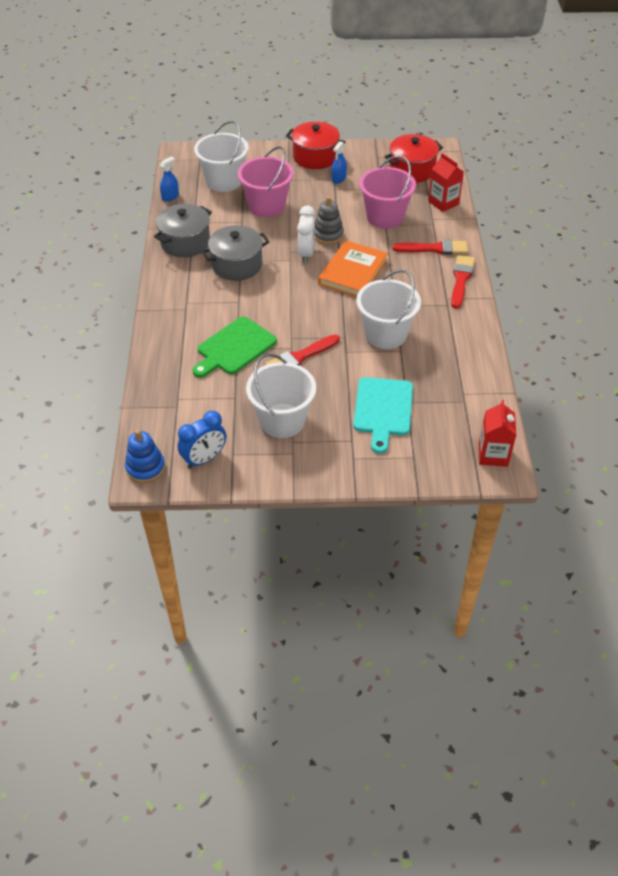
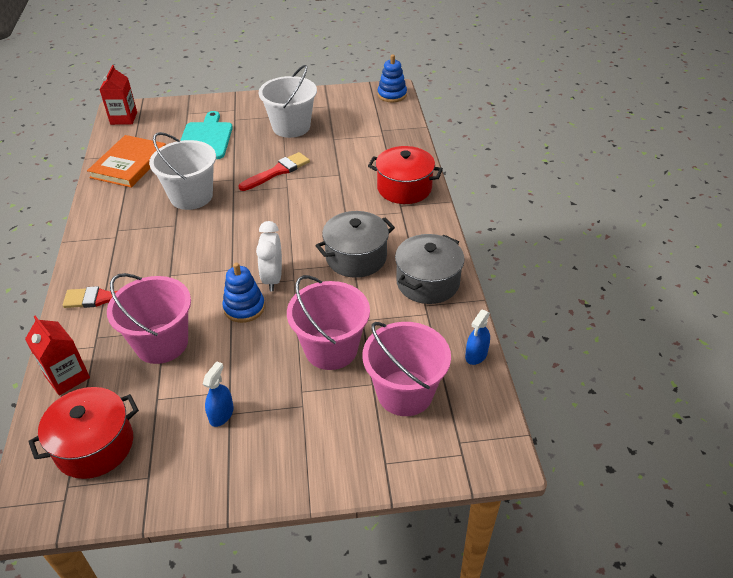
camera: 175 degrees right, 5 degrees down
(204, 459) = (349, 102): blue clock -> none
(224, 181) = (405, 393): white bucket -> pink bucket
(234, 348) = (341, 174): green cutting board -> none
(315, 157) = (259, 465): red pot -> red pot (404, 188)
(328, 235) = (244, 308): grey stacking toy -> blue stacking toy
(353, 272) = (217, 259): orange book -> orange book (129, 164)
(461, 279) = (90, 259): red brush -> none

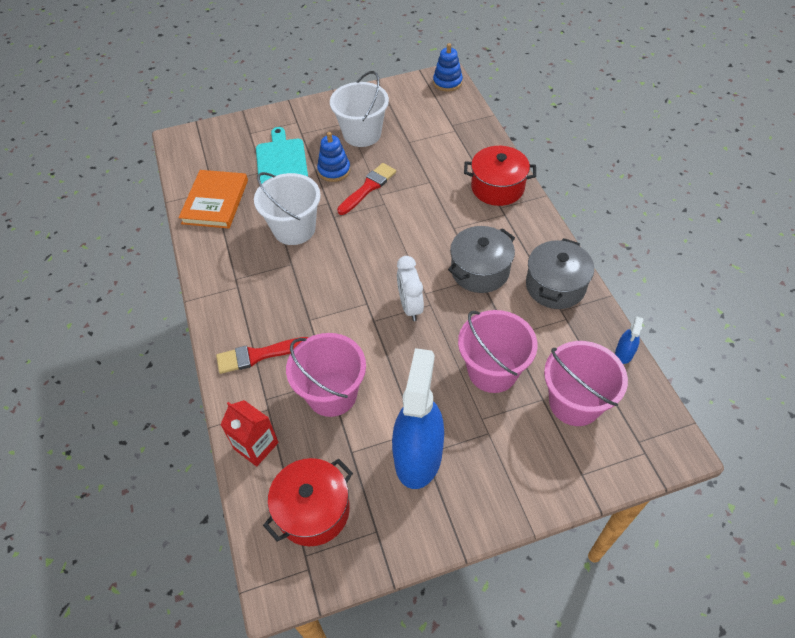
camera: 10 degrees left, 10 degrees up
(124, 118) = (186, 148): red carton -> none
(221, 414) = (418, 456): blue spray bottle -> blue spray bottle, size x2.38
(244, 308) = (395, 342): blue stacking toy -> blue stacking toy (334, 170)

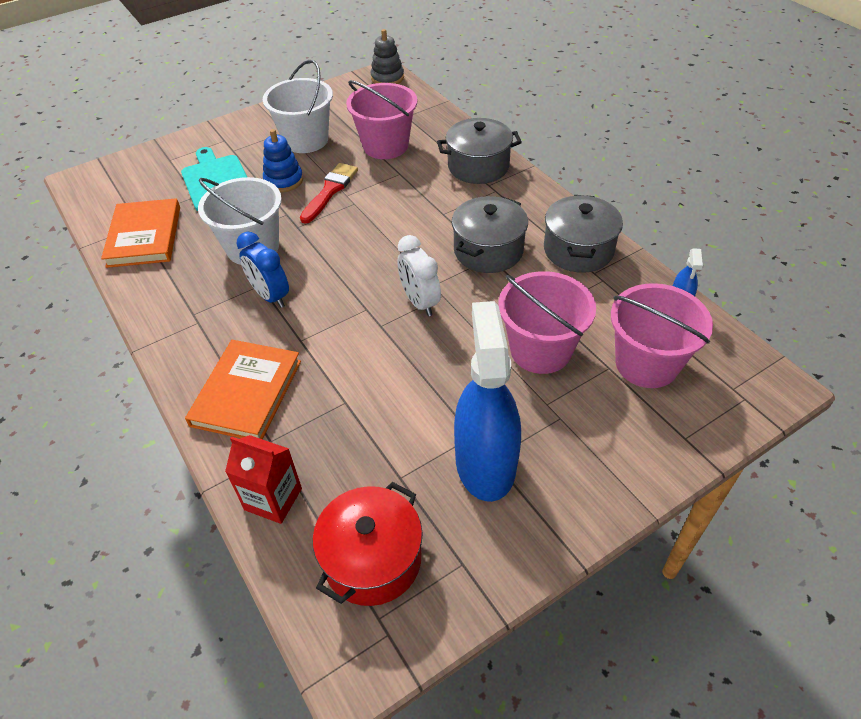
camera: 15 degrees left, 5 degrees down
(258, 355) = (247, 393): red brush -> orange book
(296, 276) = (270, 296): none -> blue clock
(332, 394) = (354, 416): pink bucket -> pink bucket (385, 146)
(447, 82) = (387, 78): blue stacking toy -> grey stacking toy
(497, 187) = (478, 166): red pot -> grey pot

